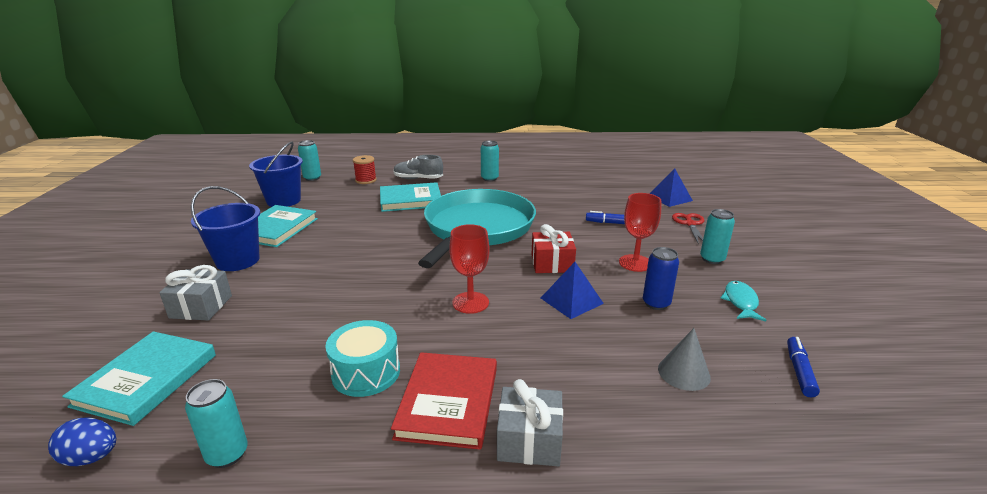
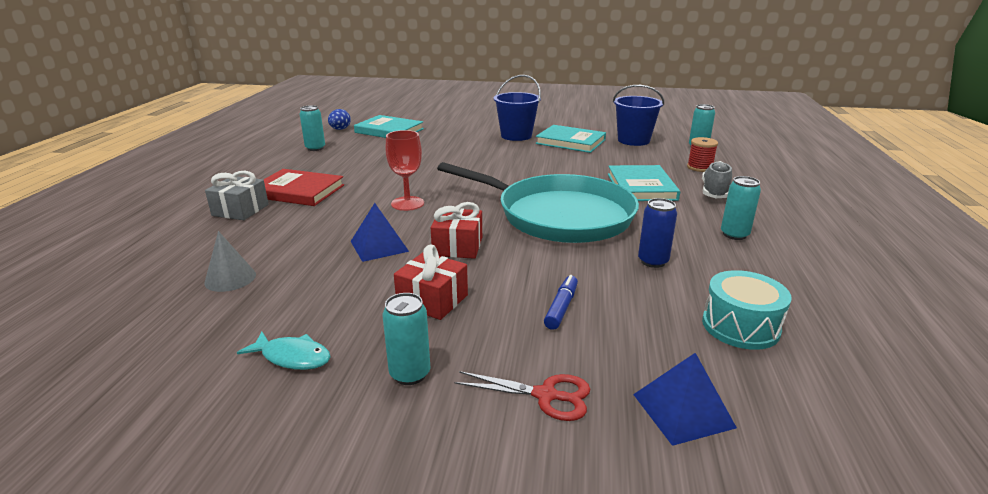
camera: 100 degrees right, 0 degrees up
(201, 307) = (456, 133): grey gift -> none
(366, 372) = (349, 171): turquoise drum -> turquoise drum (740, 326)
(635, 263) = (432, 300): red goblet -> red gift
(656, 303) = (338, 292): blue can -> blue can (653, 261)
(799, 371) = (156, 347): blue marker -> none

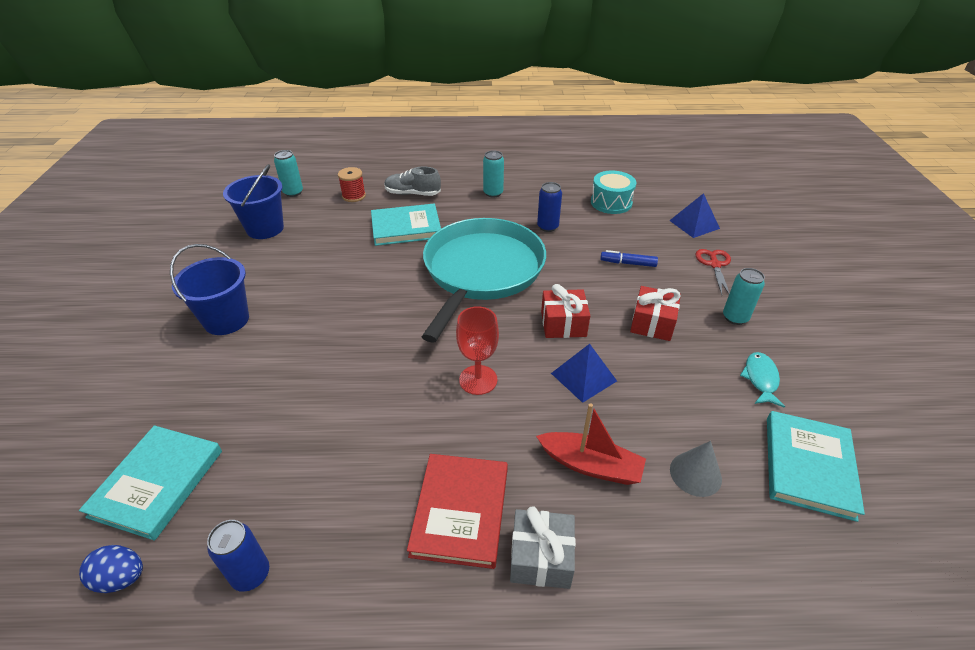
camera: 100 degrees left, 15 degrees up
(287, 235) = (590, 465): none -> red boat
(315, 148) = (251, 574): turquoise can -> blue can
(570, 142) = (262, 272): turquoise book -> turquoise book (808, 466)

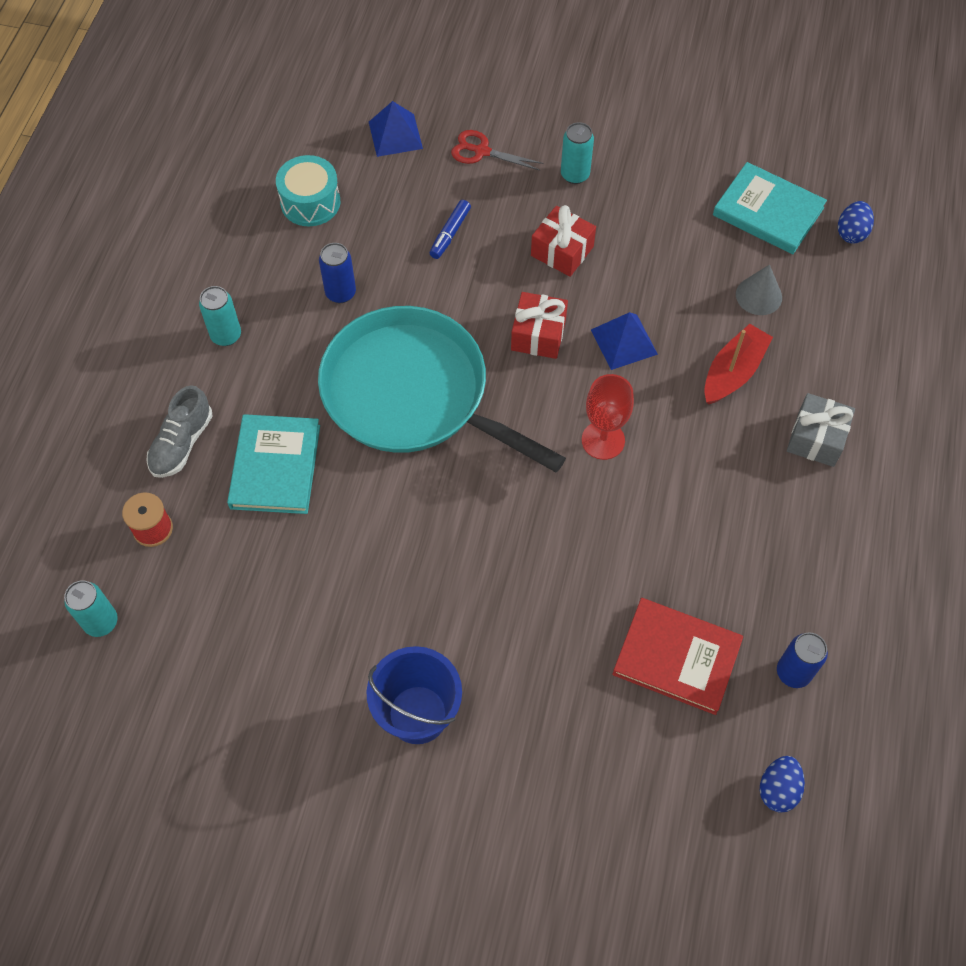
camera: 75 degrees left, 20 degrees up
(157, 483) = (673, 770): turquoise book -> none
(265, 228) = (201, 667): blue bucket -> none
(460, 511) = (761, 490): red book -> red book (676, 657)
(760, 379) = (664, 196): turquoise fish -> none
(845, 558) = (851, 233): none -> blue egg

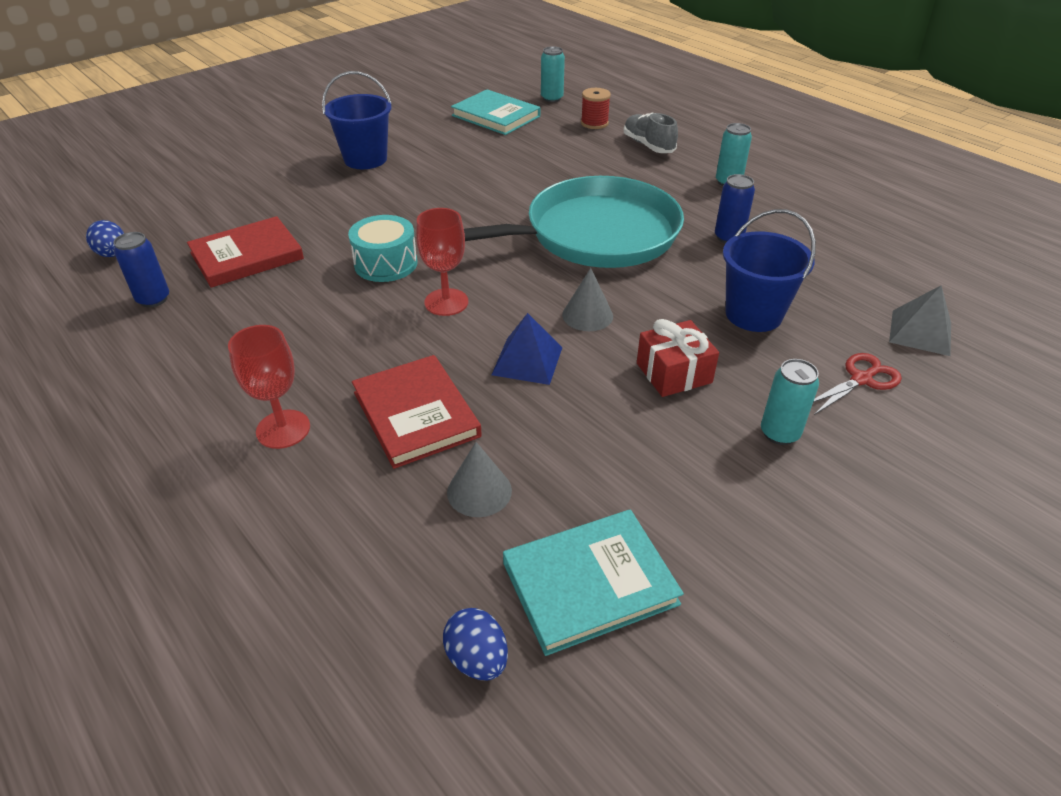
camera: 125 degrees right, 20 degrees down
(275, 466) = (593, 168): turquoise book -> turquoise book (496, 116)
(310, 202) = (850, 256): turquoise drum -> turquoise drum (386, 264)
(395, 135) = (920, 332): blue pyramid -> grey pyramid
(450, 233) = (753, 314): blue marker -> blue bucket
(538, 334) = (587, 315): red gift -> grey cone
(733, 372) = (416, 414): red boat -> red book
(816, 438) = (283, 429): grey gift -> red goblet

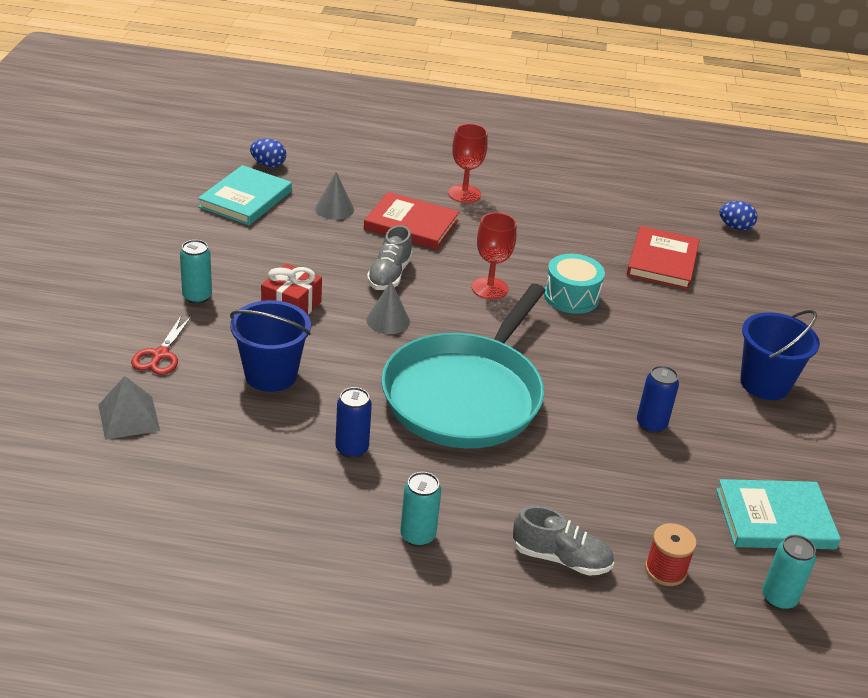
camera: 135 degrees right, 5 degrees down
(153, 299) = (652, 216): blue can -> blue can (651, 424)
(527, 360) = (389, 275): blue pyramid -> grey shoe

